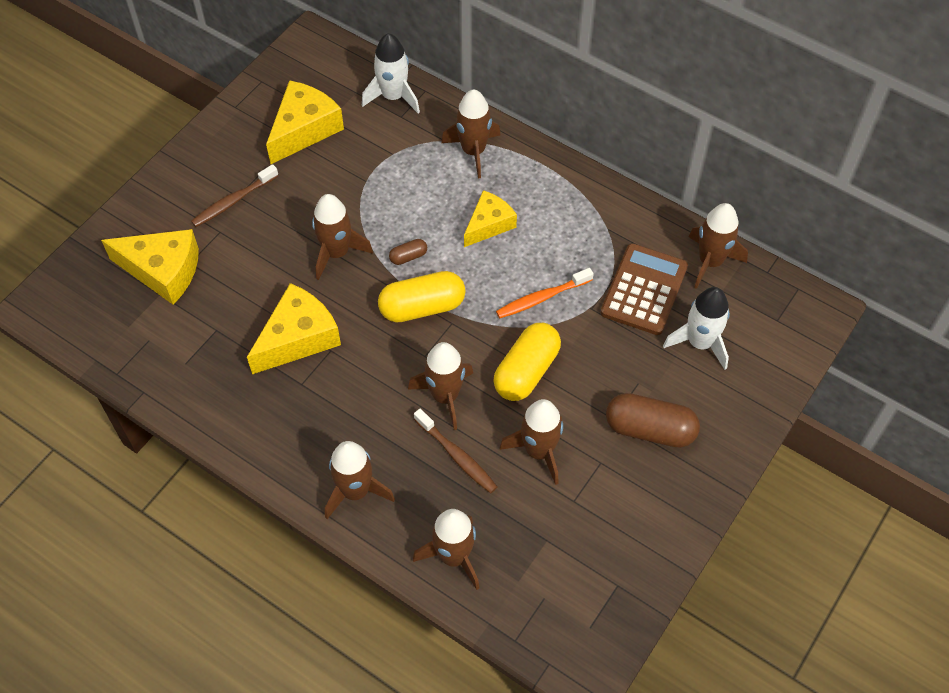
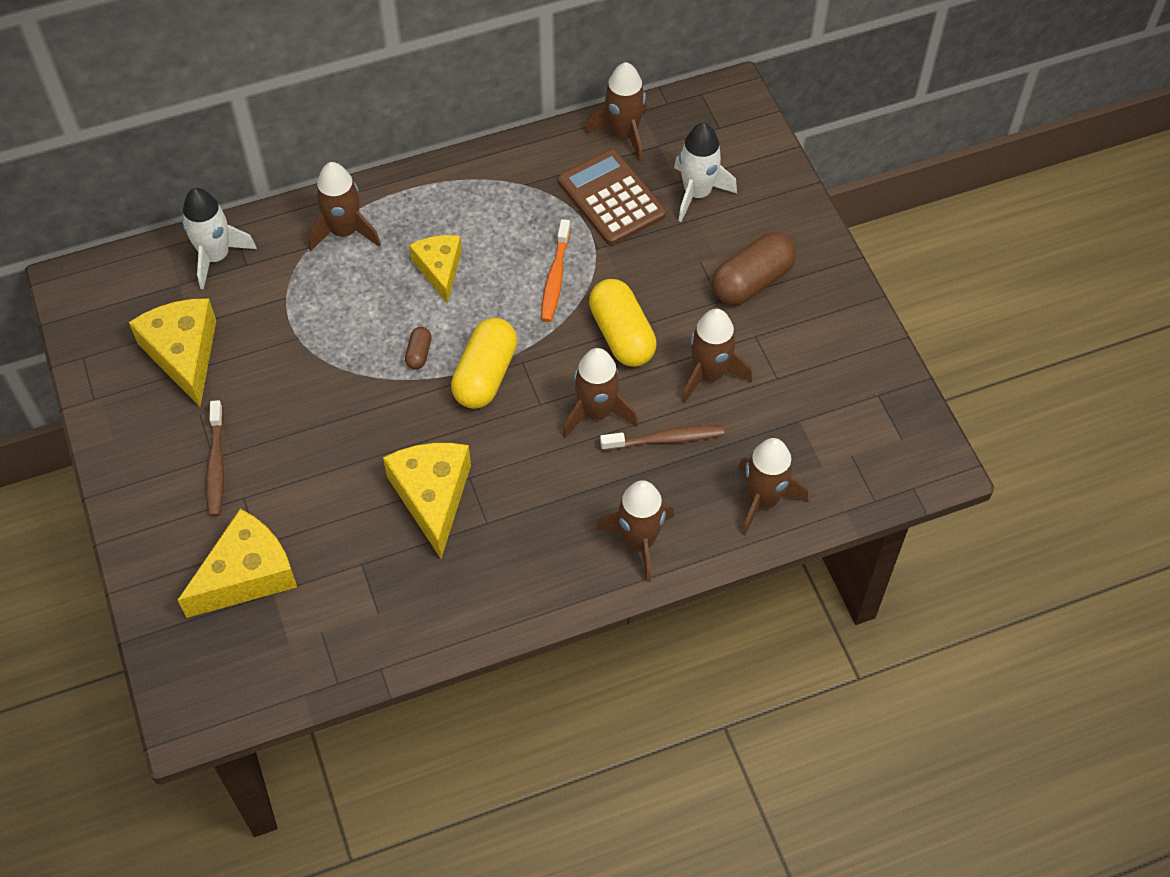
camera: 55 degrees left, 0 degrees up
(336, 253) = (361, 410): brown rocket -> none

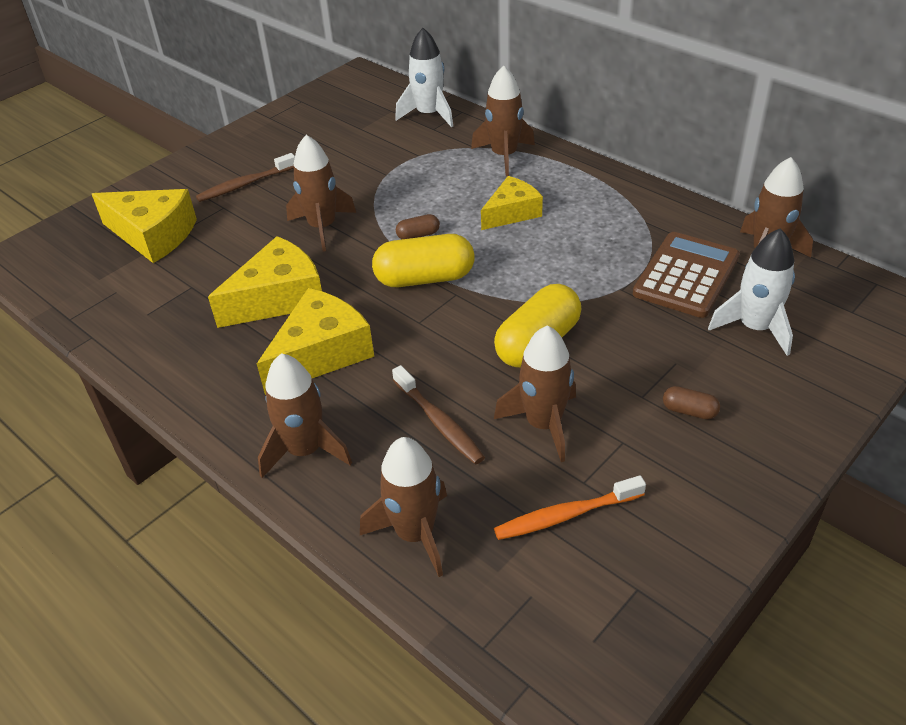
camera: 65 degrees right, 15 degrees down
(183, 354) = (333, 135): yellow cheese -> yellow cheese (321, 353)
(555, 277) = (564, 277): orange toothbrush -> orange toothbrush (565, 515)
(596, 412) = (435, 361): brown rocket -> brown rocket (322, 227)
(752, 281) = (689, 411): brown capsule -> brown capsule, size x0.47

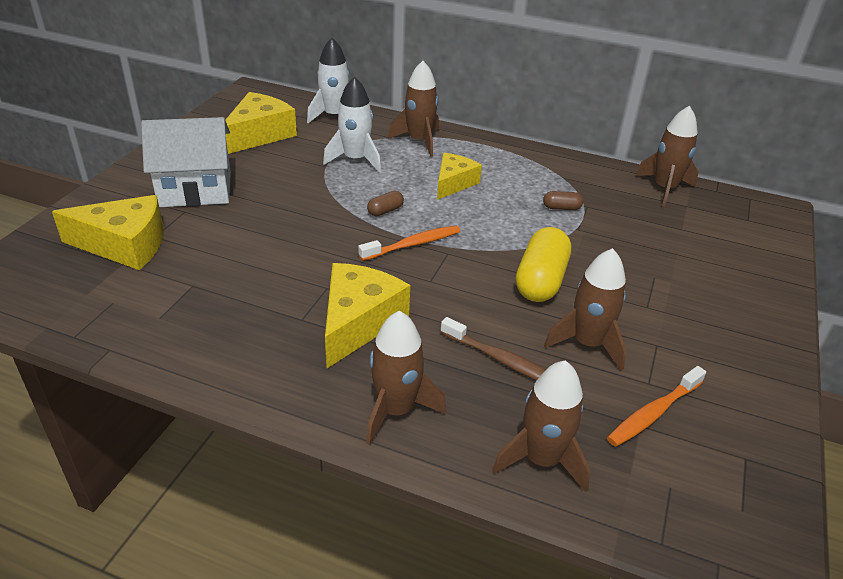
camera: 25 degrees left, 5 degrees down
(245, 184) = (195, 189): brown toothbrush -> white house
(279, 298) = (288, 281): yellow cheese -> yellow cheese (259, 135)
(322, 227) = (293, 216): brown rocket -> none
(424, 278) = (413, 244): yellow capsule -> orange toothbrush
(686, 275) = (618, 212): brown calculator -> none
(689, 411) = (689, 311): brown capsule -> brown capsule (561, 208)
(754, 328) = (692, 242): white rocket -> white rocket (355, 159)

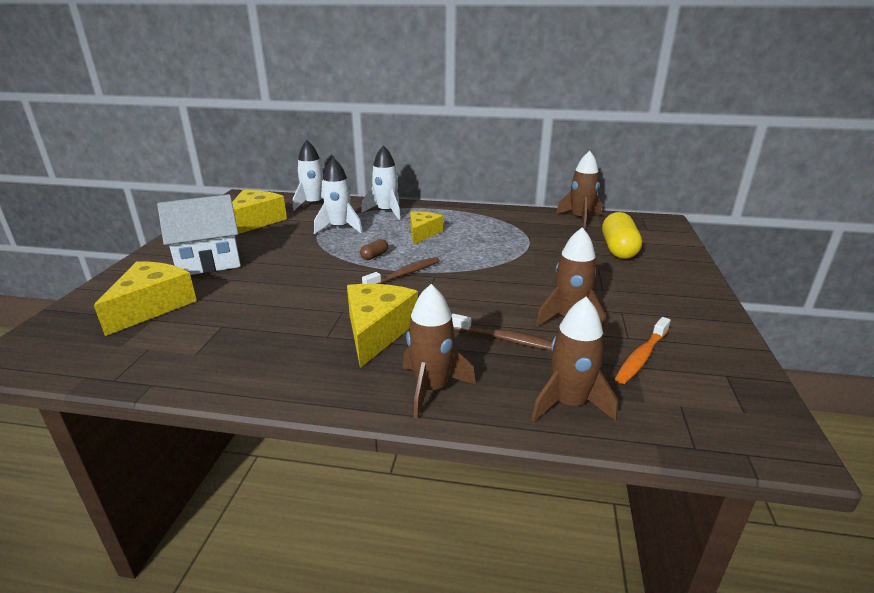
camera: 10 degrees left, 10 degrees down
(125, 245) = (152, 306): yellow cheese -> yellow cheese turned 60 degrees counterclockwise
(413, 244) = (404, 274): orange toothbrush -> brown toothbrush
(419, 141) = (386, 212): brown rocket -> white rocket
(540, 280) = (514, 284): yellow capsule -> yellow capsule (618, 249)
(561, 208) = (511, 238): brown capsule -> none

